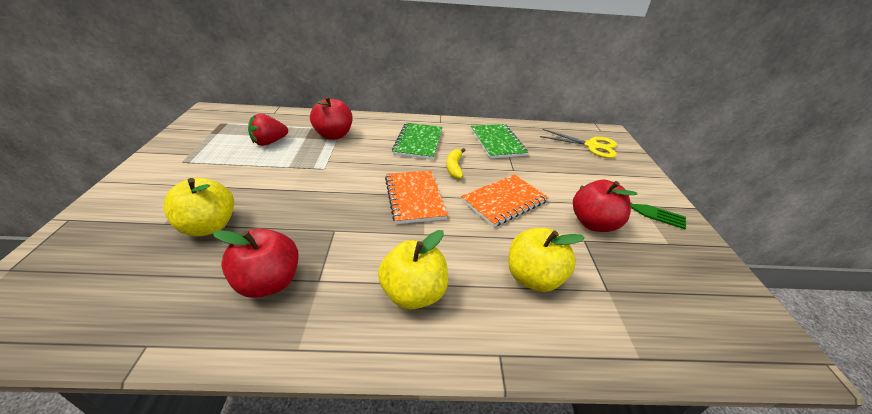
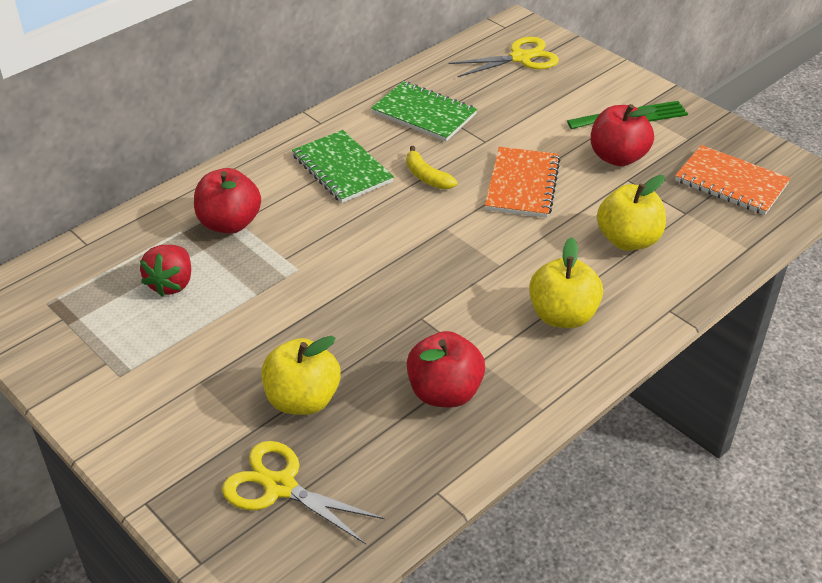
camera: 40 degrees left, 5 degrees up
(110, 262) = (280, 487): none -> yellow scissors
(414, 198) = (440, 237): orange notebook -> orange notebook (731, 182)

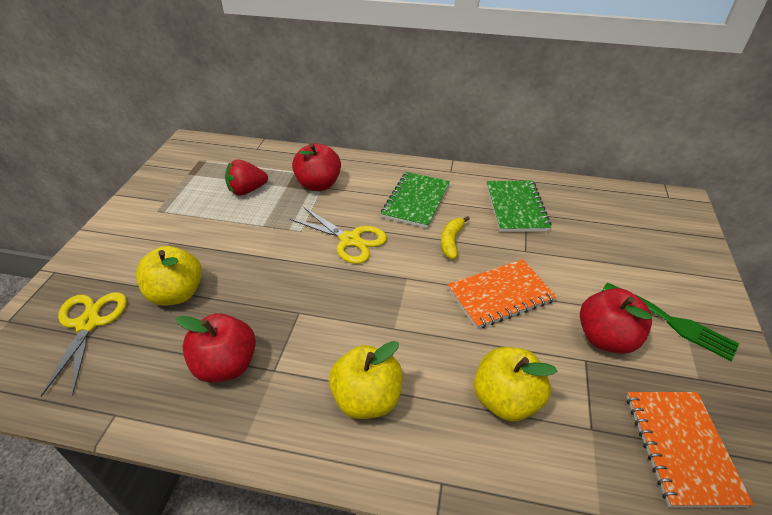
camera: 55 degrees right, 0 degrees up
(520, 58) = (646, 222): yellow scissors -> yellow scissors (350, 240)

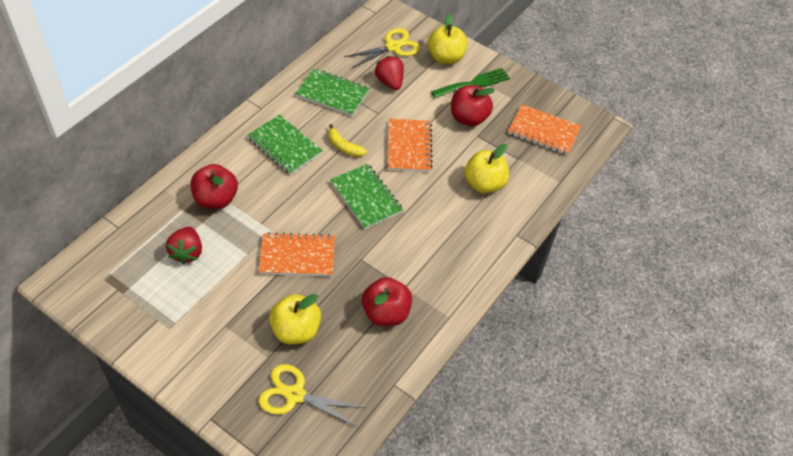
camera: 70 degrees left, 10 degrees up
(277, 260) = (297, 256): none -> orange notebook
(350, 240) = (304, 204): yellow scissors -> yellow scissors (393, 47)
(367, 399) = (451, 247): yellow apple -> yellow apple (445, 57)
(392, 284) = (366, 197): none -> green notebook
(581, 243) = (390, 82): none -> red strawberry

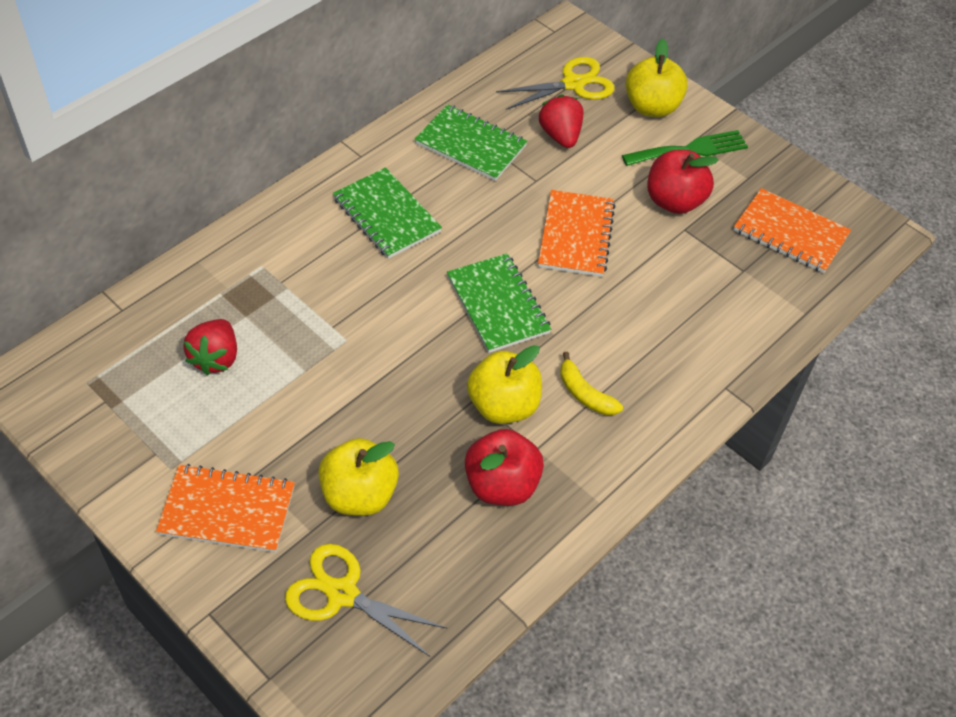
camera: 10 degrees right, 0 degrees up
(216, 199) = (271, 284): red apple -> none
(297, 256) = (379, 382): orange notebook -> orange notebook (227, 510)
(344, 147) = (476, 225): yellow banana -> yellow banana (585, 394)
(484, 184) = (684, 304): yellow apple -> yellow apple (503, 406)

